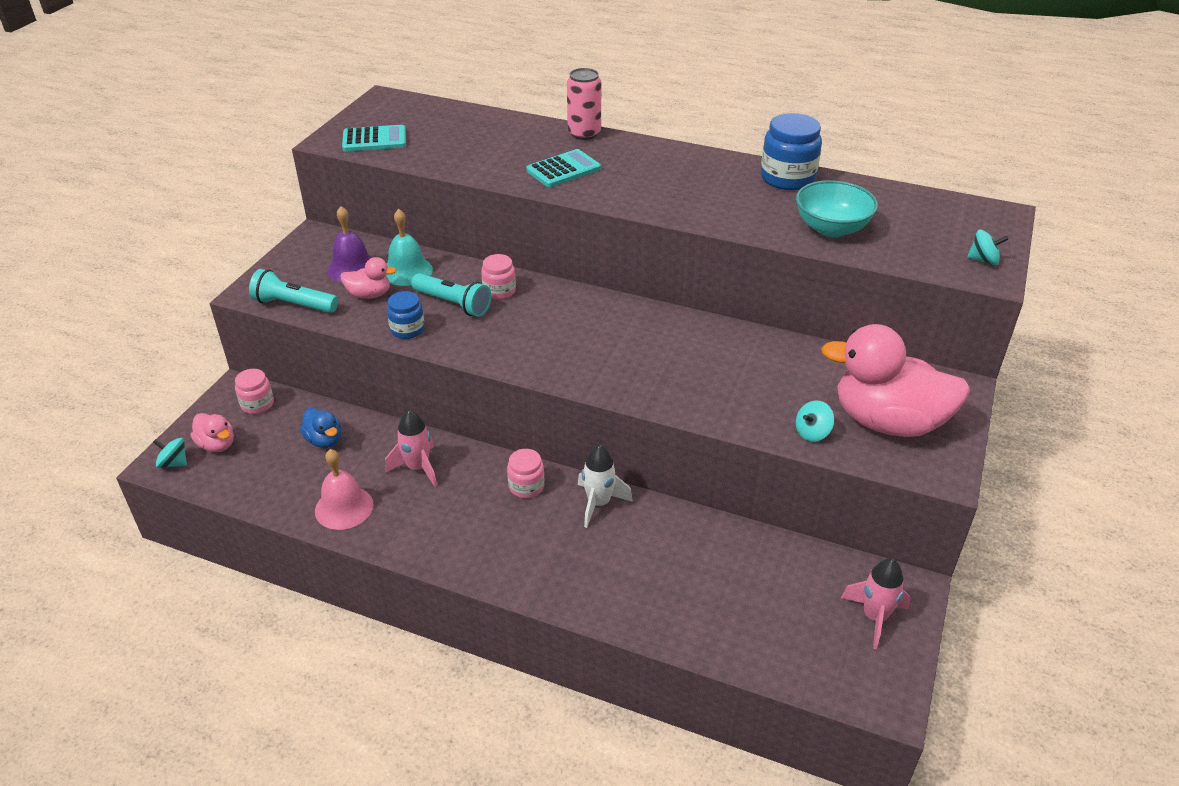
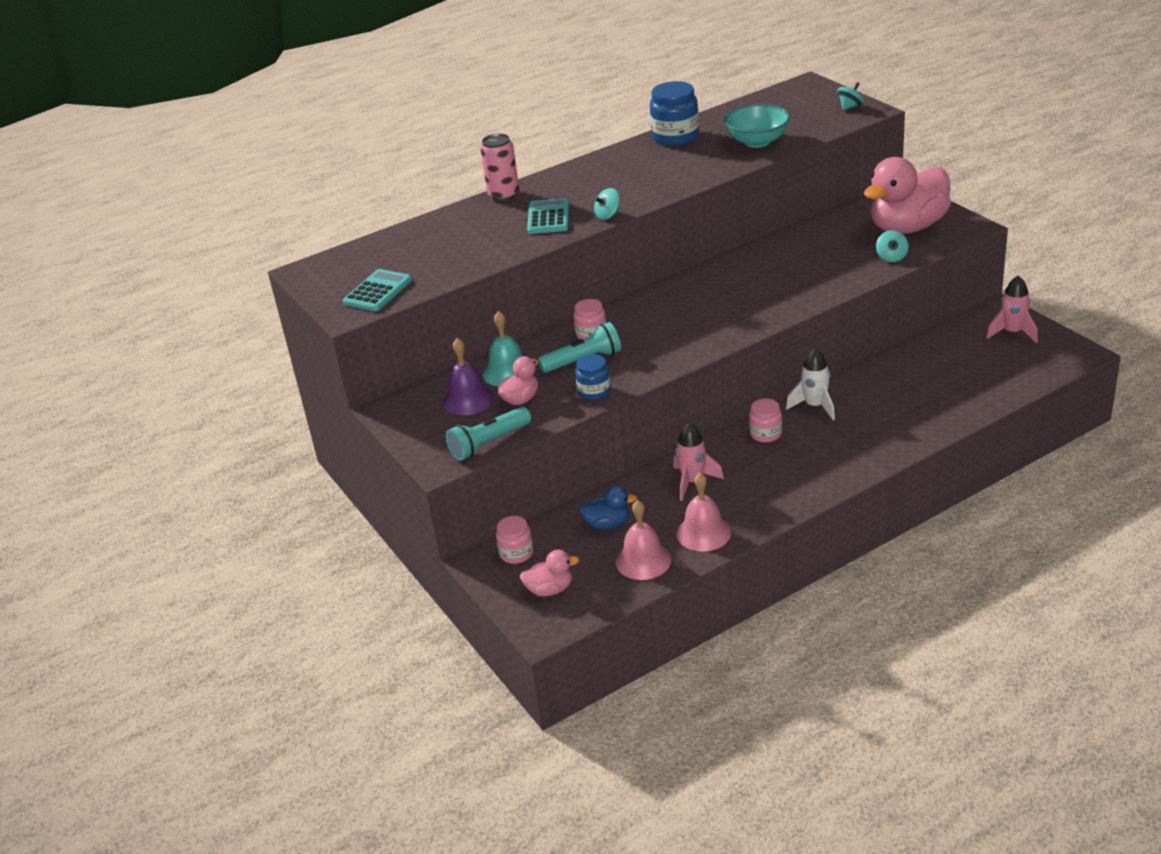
camera: 50 degrees left, 5 degrees down
(174, 463) = (549, 622): turquoise spinning top -> turquoise spinning top (608, 215)
(283, 484) = (643, 560): none -> pink bell

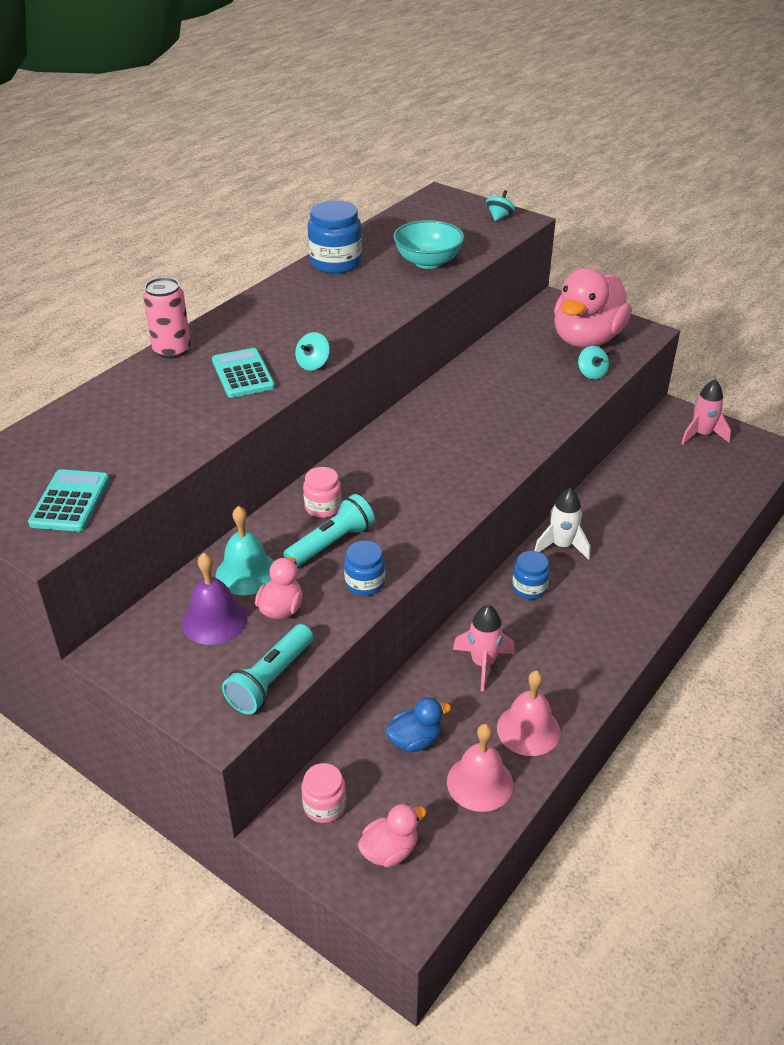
camera: 25 degrees left, 5 degrees up
(765, 434) = (529, 588): pink jar -> blue jar

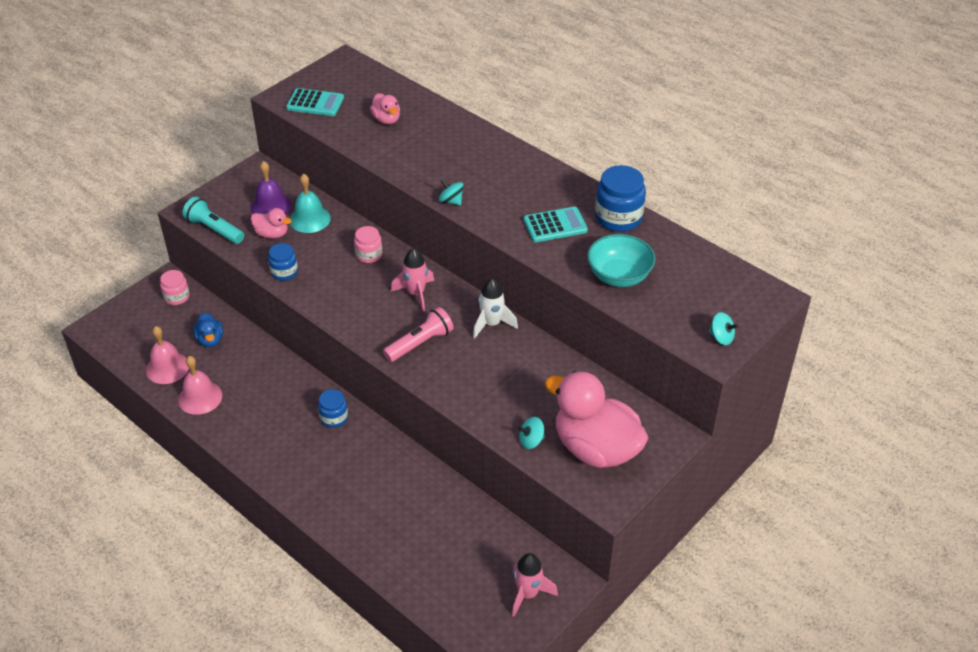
camera: 95 degrees right, 5 degrees up
(172, 350) = (481, 133): pink can -> none
(243, 374) = (443, 167): turquoise calculator -> turquoise calculator (555, 225)
(331, 543) = (328, 258): turquoise flashlight -> none
(389, 850) = (136, 323): pink duck -> pink duck (386, 119)
(475, 452) = (420, 343): none -> pink flashlight
(483, 664) = (265, 381): pink rocket -> pink rocket (416, 294)
(562, 546) = (379, 446): white rocket -> white rocket (491, 324)

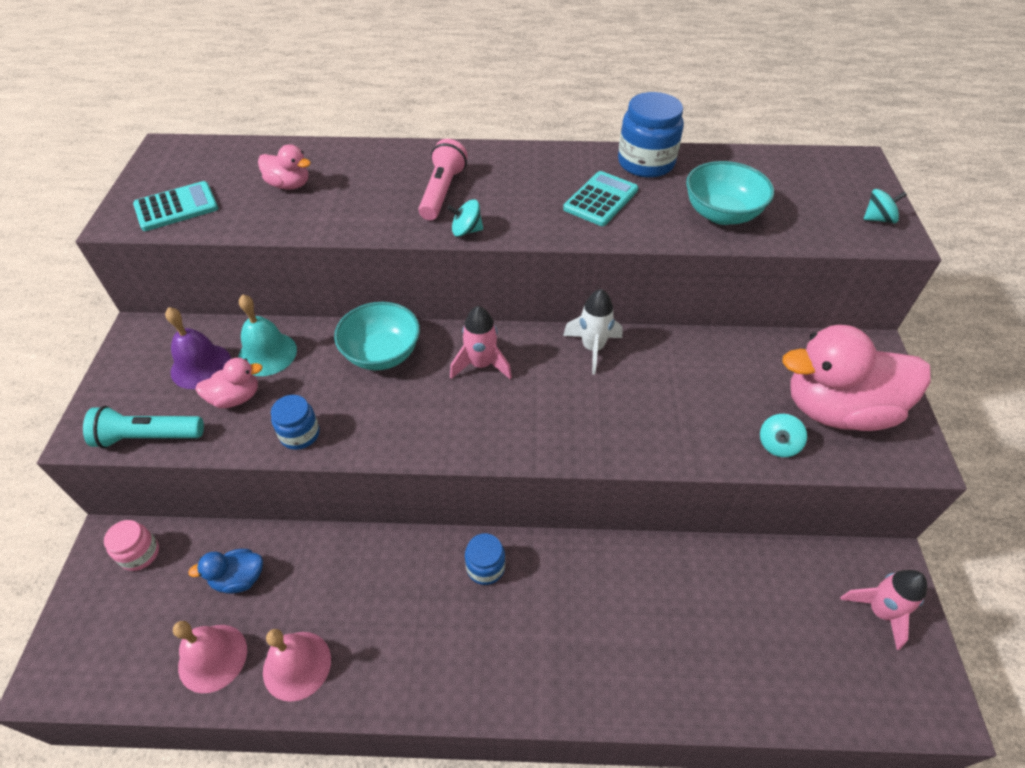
camera: 40 degrees left, 5 degrees up
(210, 340) = (239, 579): blue duck -> blue duck turned 135 degrees clockwise
(369, 255) = (382, 354): pink jar -> turquoise bowl
(420, 343) = (548, 416): pink flashlight -> pink flashlight (442, 192)

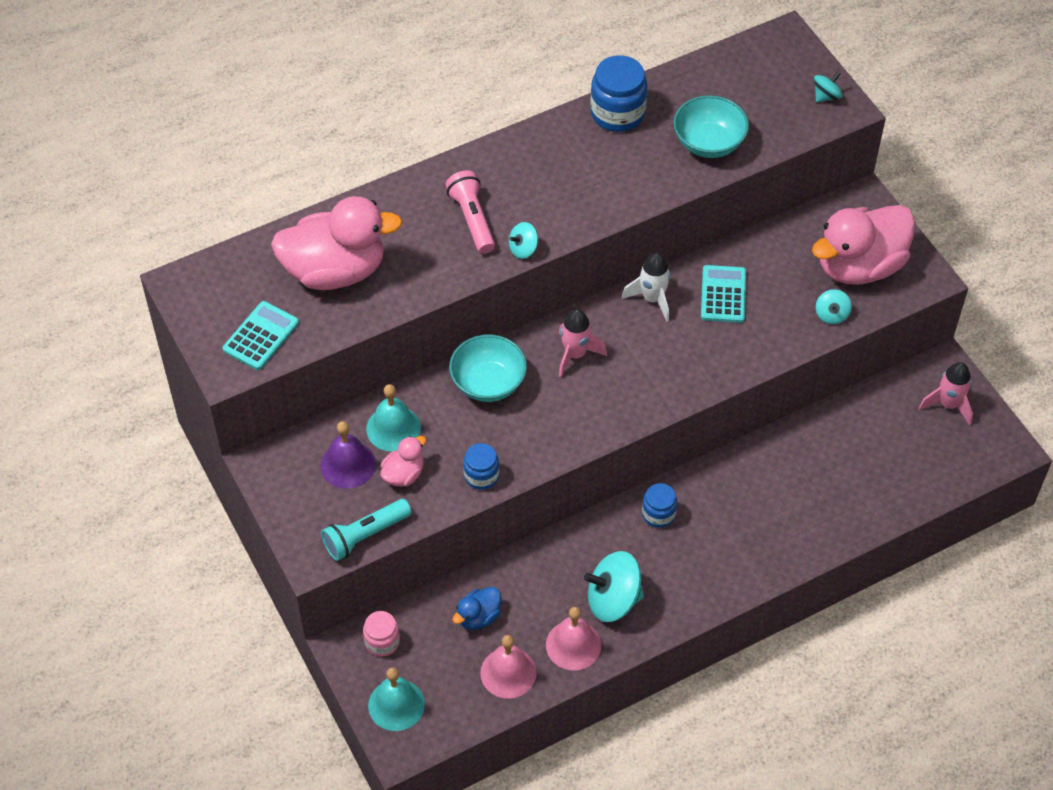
camera: 30 degrees left, 5 degrees up
(89, 628) = (396, 704): none -> turquoise bell
(289, 185) = (335, 271): pink duck -> pink duck, size x2.19
(374, 637) = (613, 600): none -> turquoise spinning top
(600, 199) = (606, 170): turquoise calculator -> turquoise calculator (723, 294)

